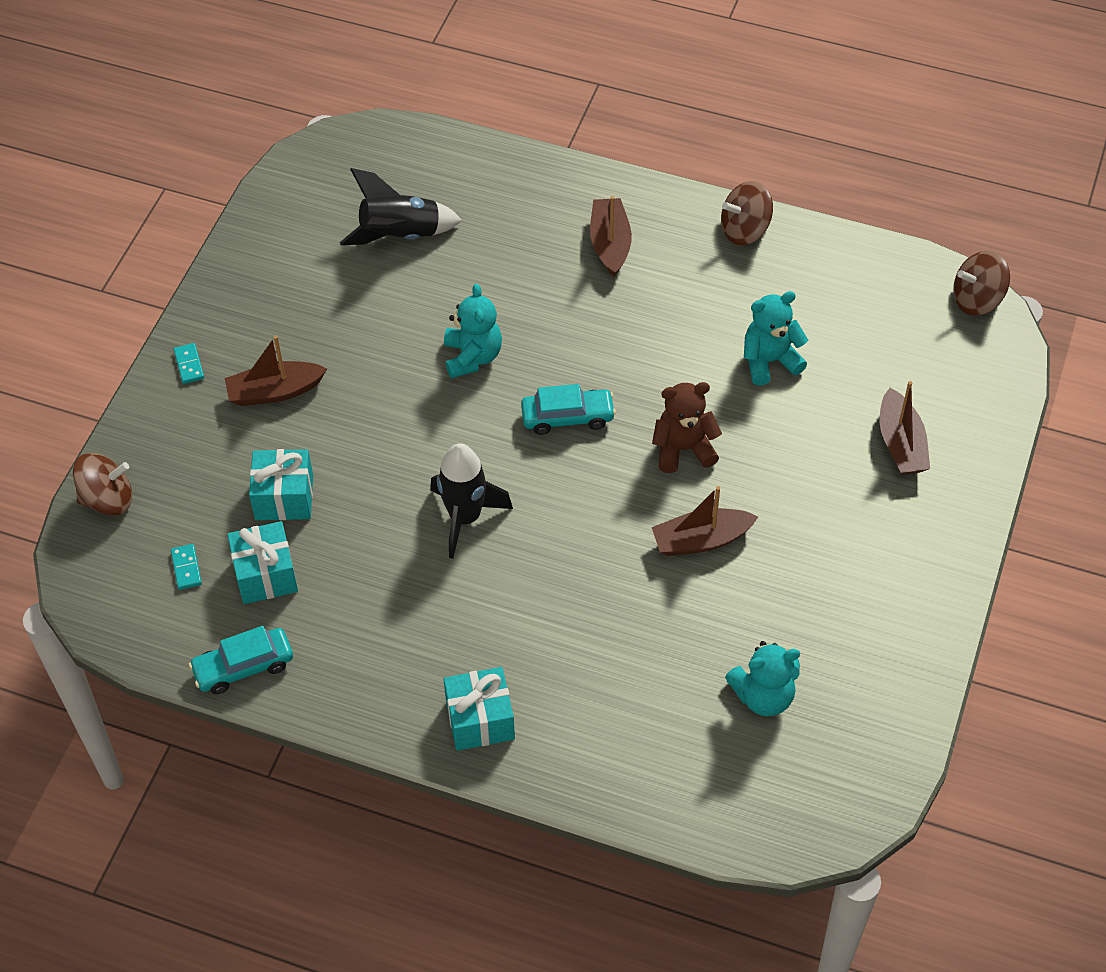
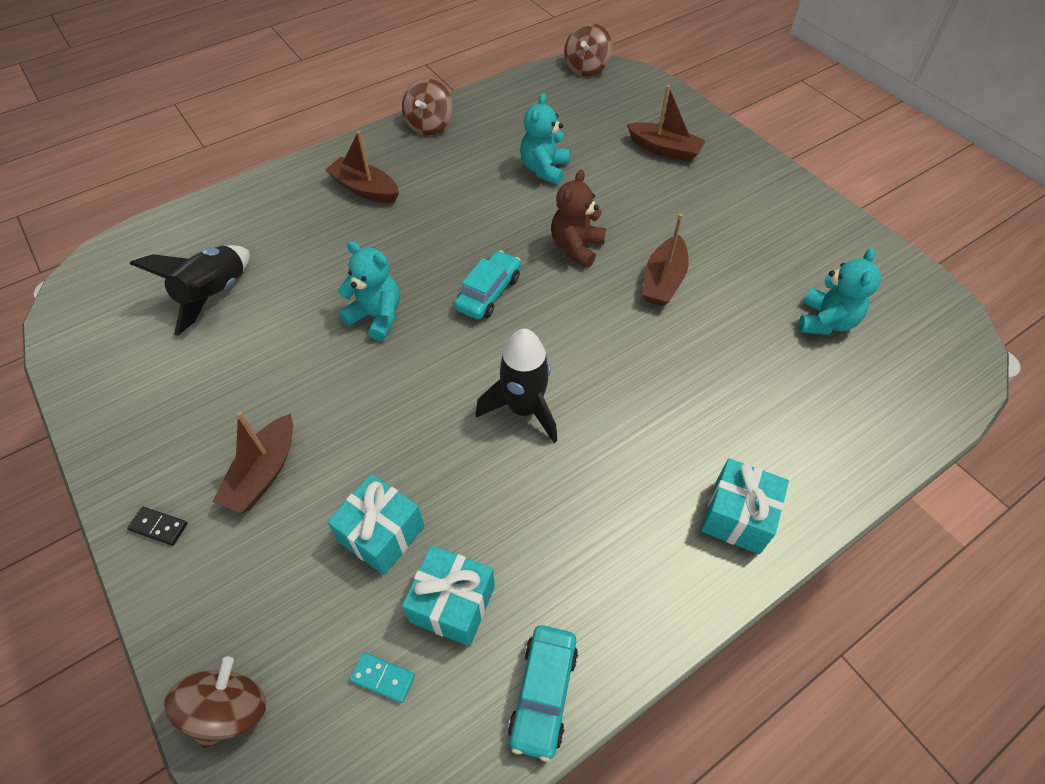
camera: 55 degrees left, 0 degrees up
(189, 365) = (158, 527): turquoise domino -> black domino

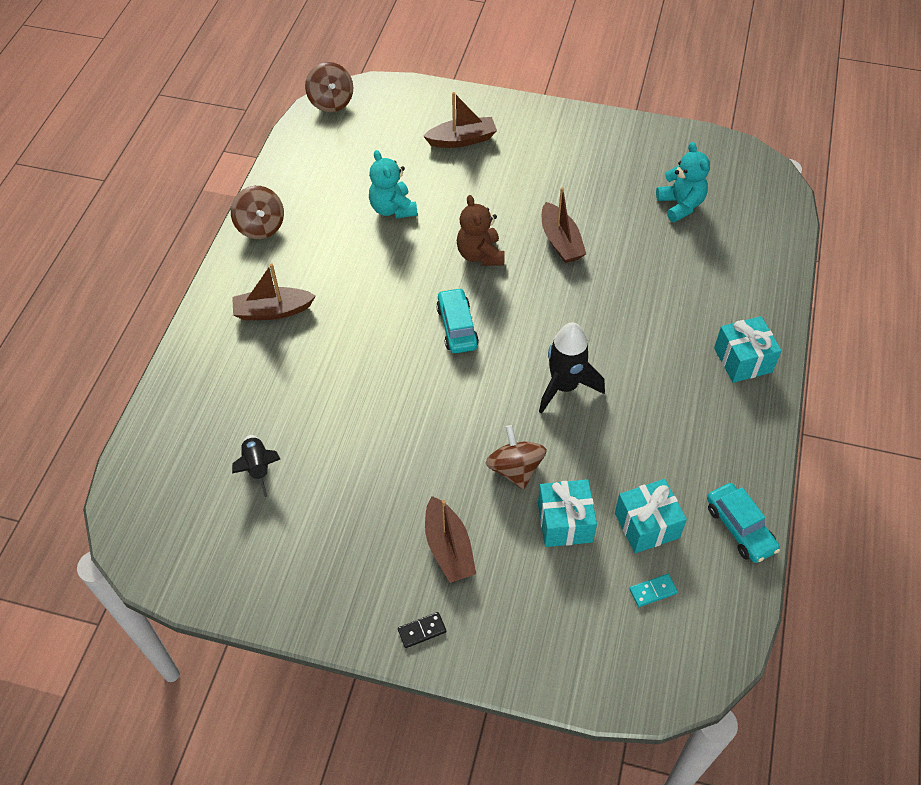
camera: 40 degrees left, 0 degrees up
(215, 295) = (258, 467): black rocket -> black rocket, size x0.64
(229, 709) = (590, 677): brown spinning top -> brown spinning top (515, 469)
(376, 316) = (399, 397): turquoise teddy bear -> none

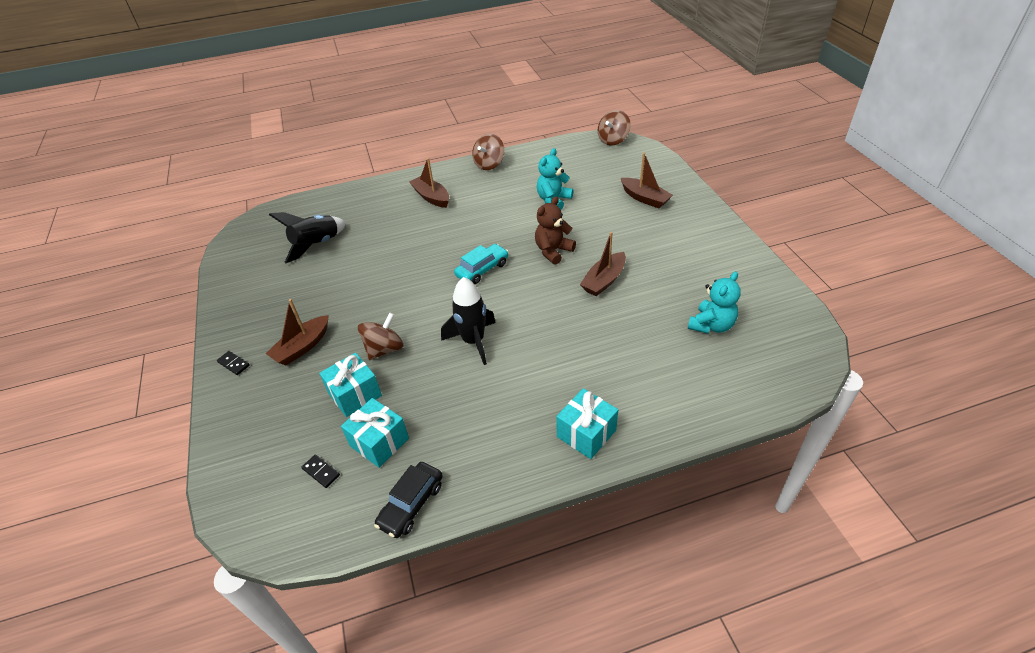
camera: 60 degrees right, 10 degrees down
(258, 467) = (317, 245): black rocket -> black rocket, size x1.57
(653, 591) = (321, 472): turquoise domino -> black domino
(739, 528) = (411, 504): turquoise car -> black car

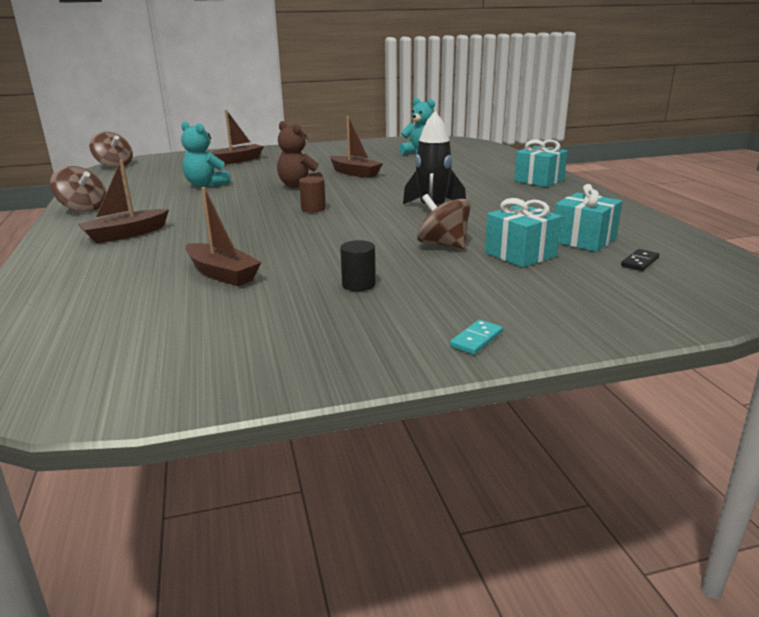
camera: 90 degrees left, 20 degrees down
(233, 364) = (476, 339): black domino -> turquoise domino
(302, 347) = (437, 290): brown boat -> brown boat (222, 274)
(317, 245) = (176, 303): black rocket -> none
(322, 310) = (358, 284): none -> black cylinder
(411, 504) = (647, 225): black car -> none
(482, 269) = (313, 209): turquoise car -> brown cylinder

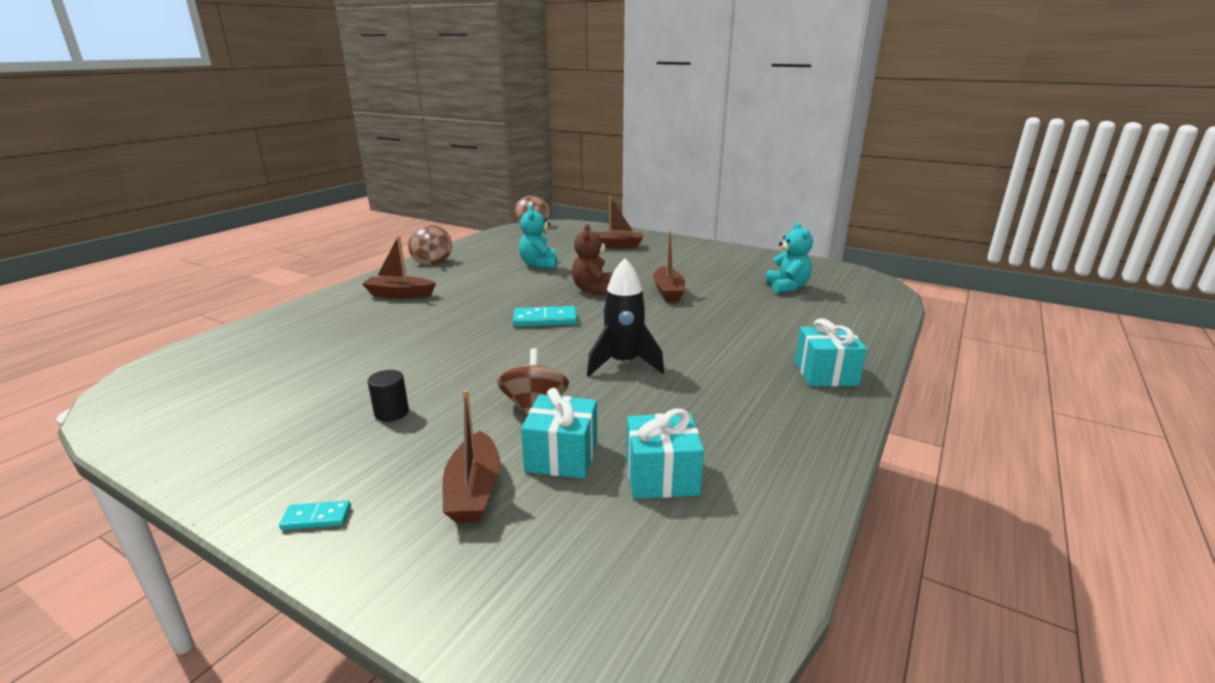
camera: 45 degrees right, 0 degrees up
(222, 274) = (359, 356): brown boat -> brown boat (474, 490)
(313, 209) = (545, 319): brown cylinder -> turquoise domino
(639, 262) = (639, 541): black domino -> none

